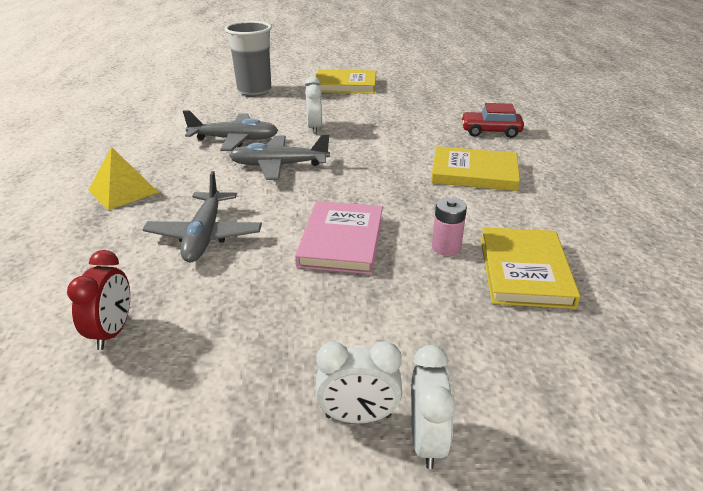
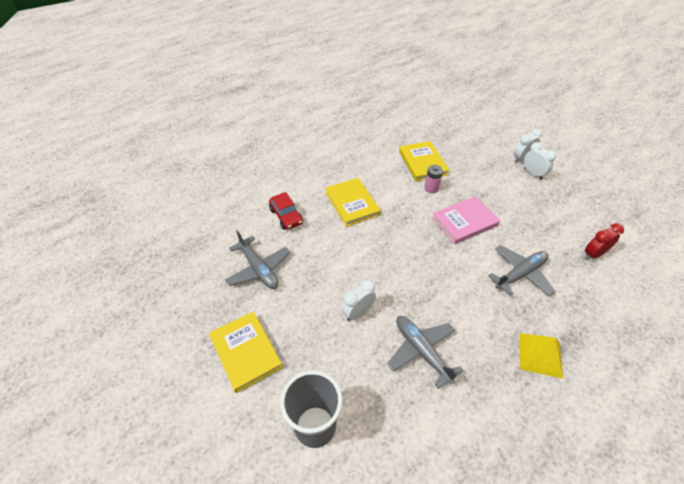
camera: 125 degrees left, 15 degrees up
(278, 165) = (428, 294): grey plane -> grey plane (259, 269)
(524, 271) = (422, 163): yellow book -> yellow book turned 75 degrees counterclockwise

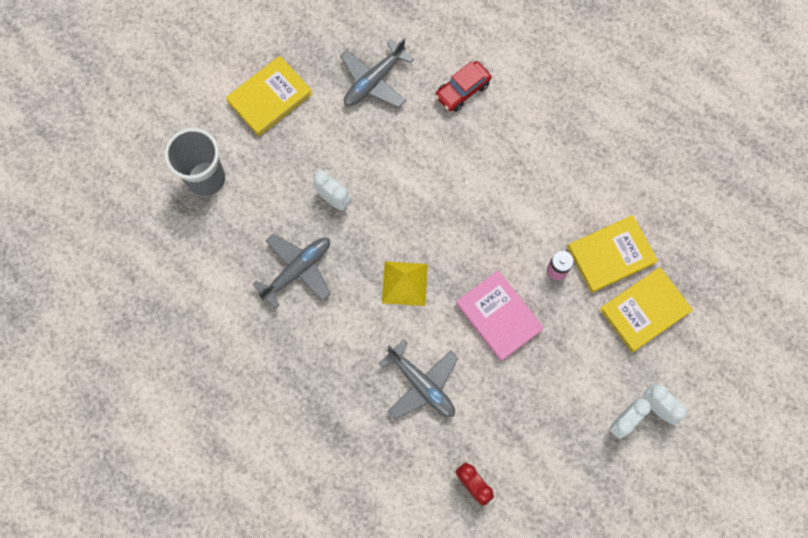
camera: 80 degrees right, 25 degrees up
(352, 204) = (502, 167): yellow book -> yellow book (644, 310)
(540, 355) = (312, 396): yellow pyramid -> yellow pyramid (404, 283)

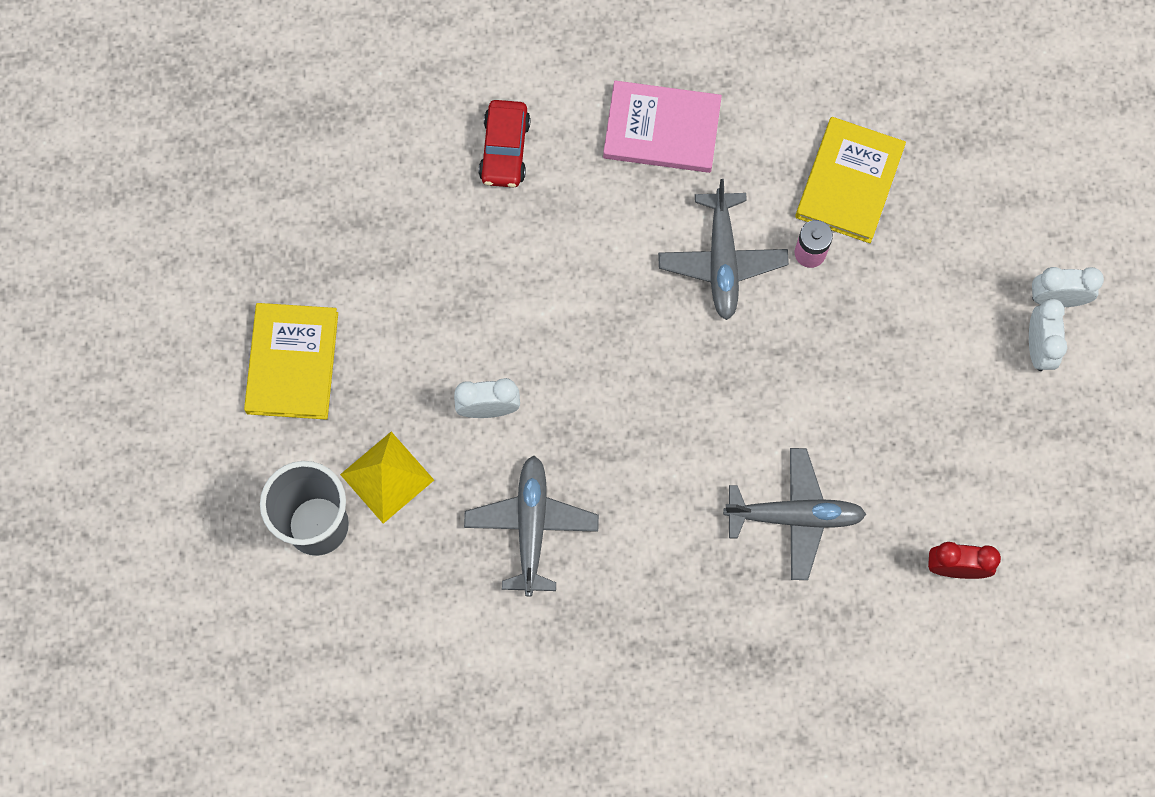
camera: 45 degrees left, 0 degrees up
(374, 81) = (393, 232): grey plane -> grey plane (722, 261)
(404, 283) = (664, 425): yellow pyramid -> yellow pyramid (387, 477)
(499, 316) = (800, 363): pink book -> pink book (662, 129)
(644, 310) = (943, 209): yellow book -> none

